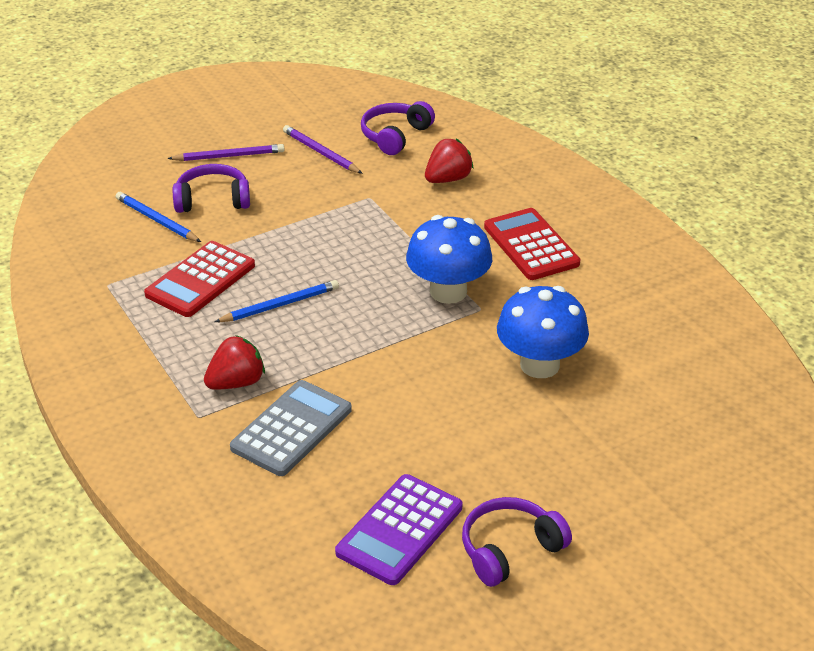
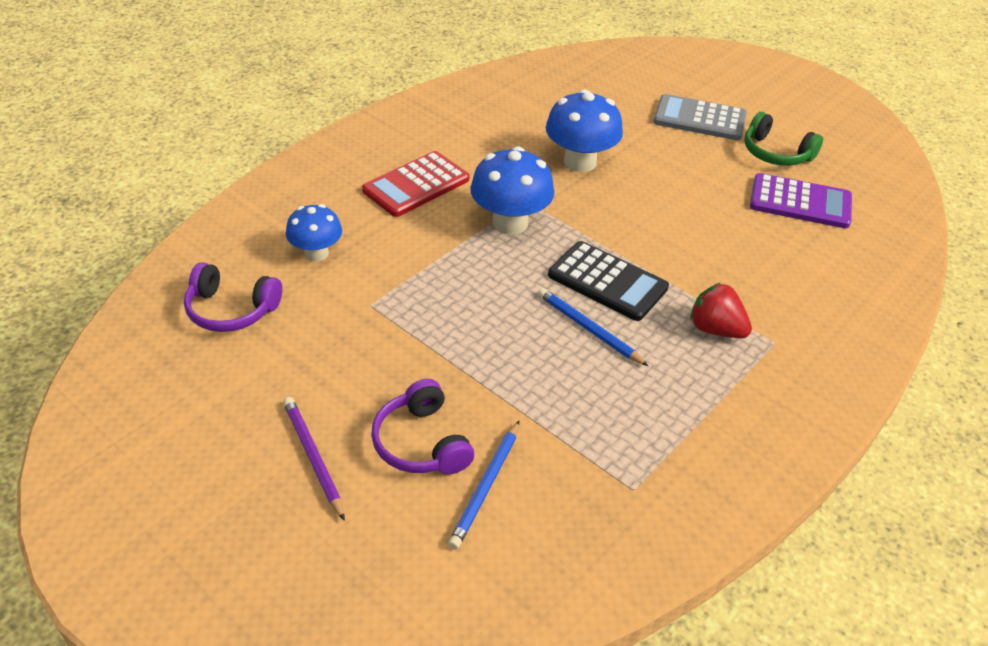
camera: 110 degrees left, 5 degrees up
(200, 280) = (581, 404): red calculator -> none
(291, 429) = (745, 279): grey calculator -> grey calculator (699, 119)
(321, 152) = (284, 367): purple pencil -> none
(335, 332) = (607, 281): none -> black calculator
(448, 179) = (316, 253): red strawberry -> blue mushroom
(509, 549) = (775, 153): purple headphones -> green headphones

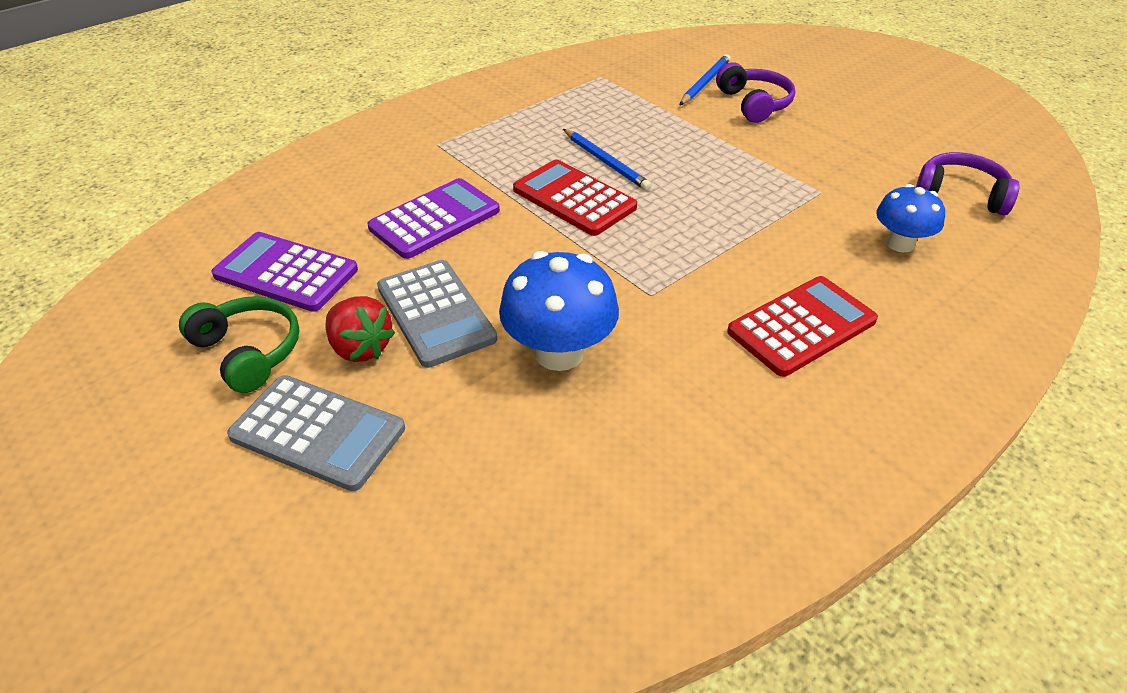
camera: 170 degrees left, 0 degrees up
(313, 457) = (833, 101): purple pencil -> none
(510, 223) = (673, 266): blue mushroom -> none
(607, 281) = (574, 199): black calculator -> red calculator
(673, 181) = (436, 313): none -> grey calculator
(715, 329) = (485, 155): red strawberry -> red strawberry (361, 348)
(720, 253) = (435, 219): none -> purple calculator

